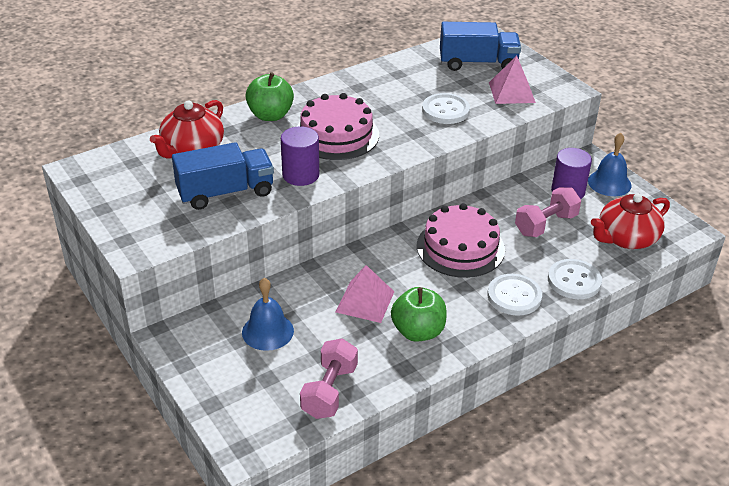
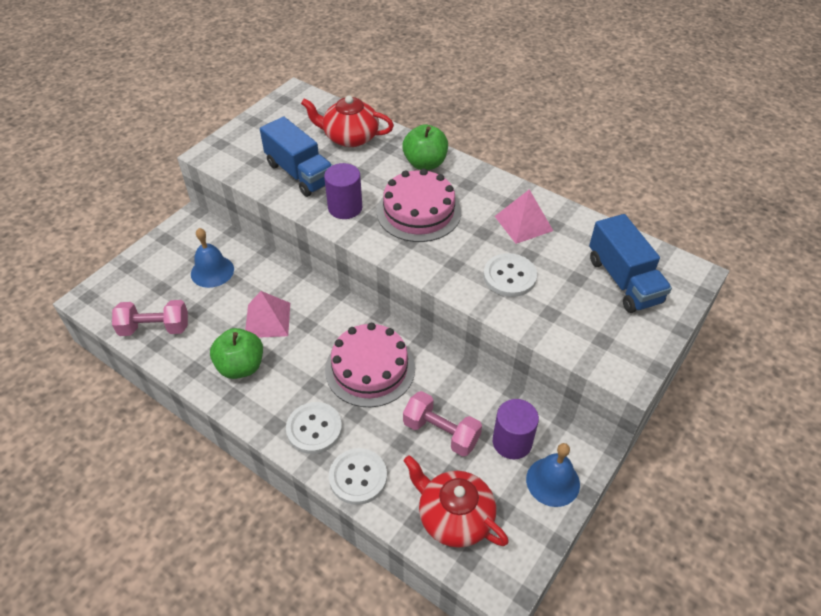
camera: 70 degrees right, 10 degrees up
(511, 92) = (583, 322): pink pyramid -> pink pyramid (523, 223)

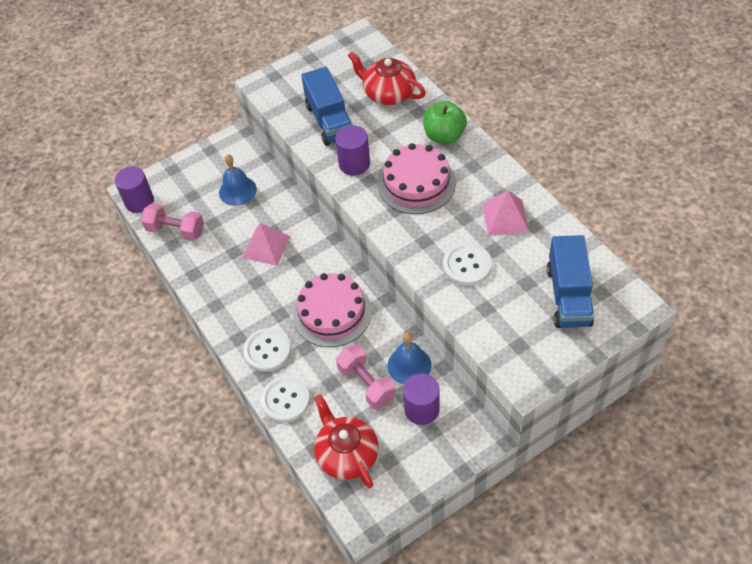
camera: 25 degrees right, 5 degrees up
(99, 308) = (139, 201): none -> purple cylinder
(241, 366) = (230, 282): green apple -> none
(553, 481) = (440, 452): blue bell -> blue bell (409, 365)

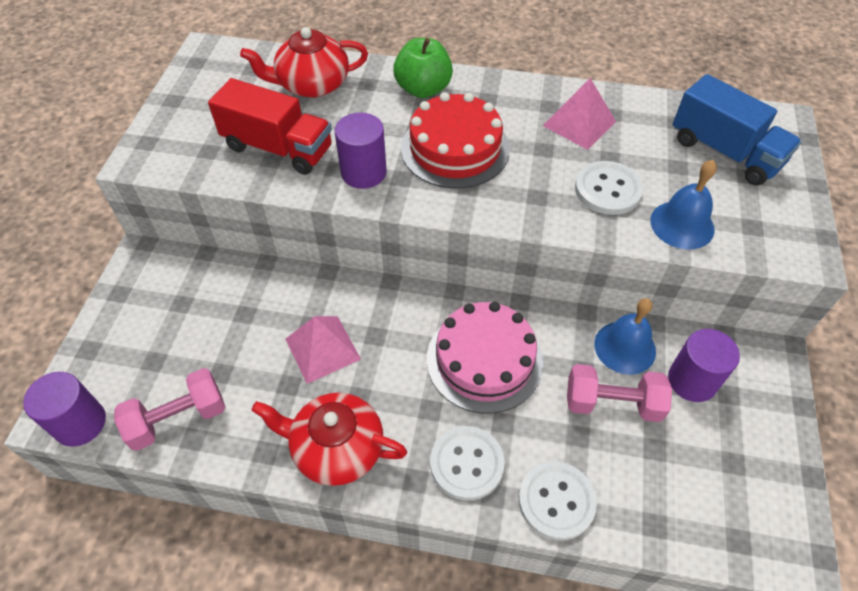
camera: 50 degrees left, 0 degrees up
(237, 191) = (211, 313): blue bell -> blue bell (682, 224)
(329, 121) = (278, 148): blue truck -> red truck
(346, 454) = (691, 498): red teapot -> red teapot (336, 448)
(416, 183) = (455, 148): pink cake -> red cake

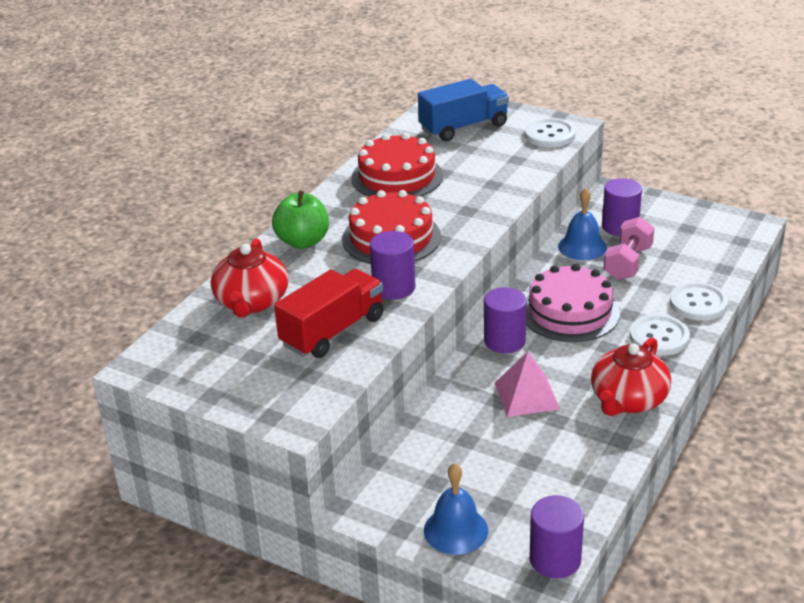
camera: 70 degrees left, 20 degrees down
(178, 418) = (571, 491): pink dumbbell -> none
(410, 310) = (504, 341): none -> purple cylinder
(579, 123) = (397, 177): pink pyramid -> red cake
(607, 190) = (476, 180): white button -> white button (550, 135)
(682, 224) = (525, 160): blue bell -> blue bell (455, 530)

